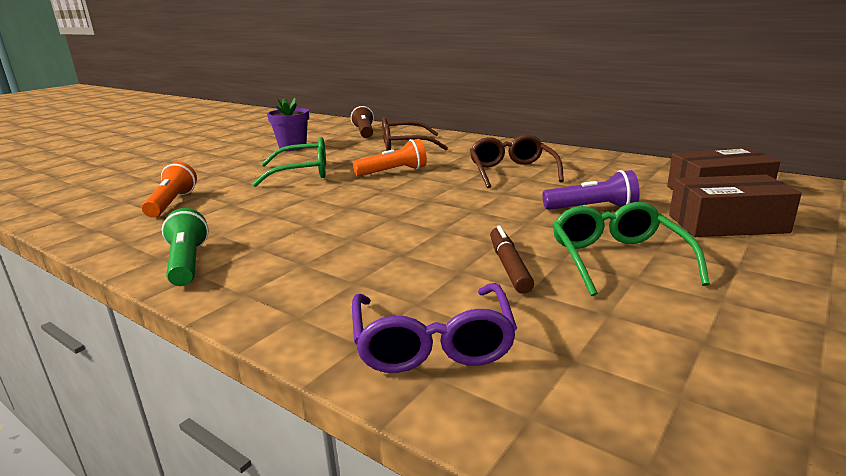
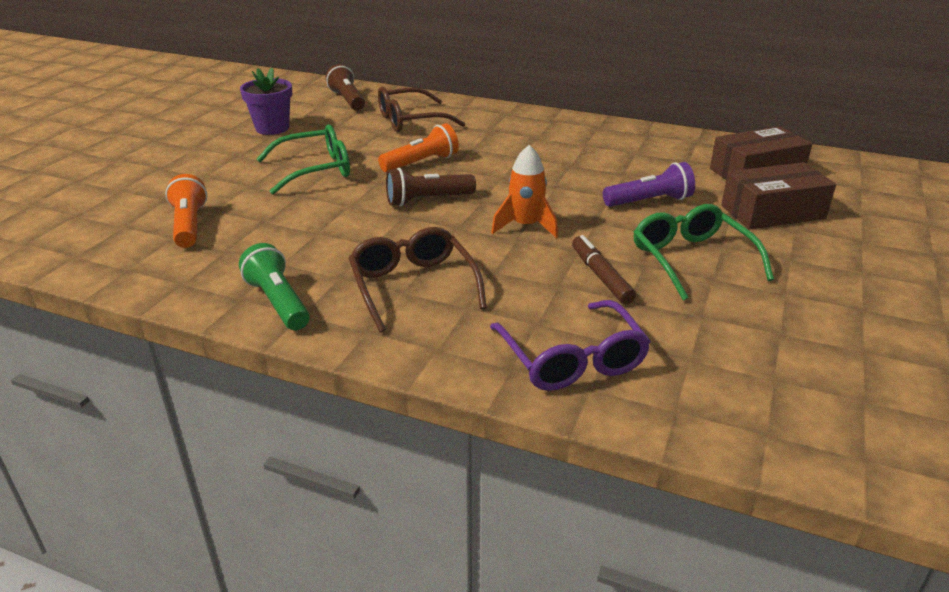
camera: 15 degrees left, 10 degrees up
(379, 197) = (427, 200): none -> brown flashlight
(456, 220) = (525, 226): none -> orange rocket
(512, 172) = (551, 156): brown glasses -> brown glasses (413, 286)

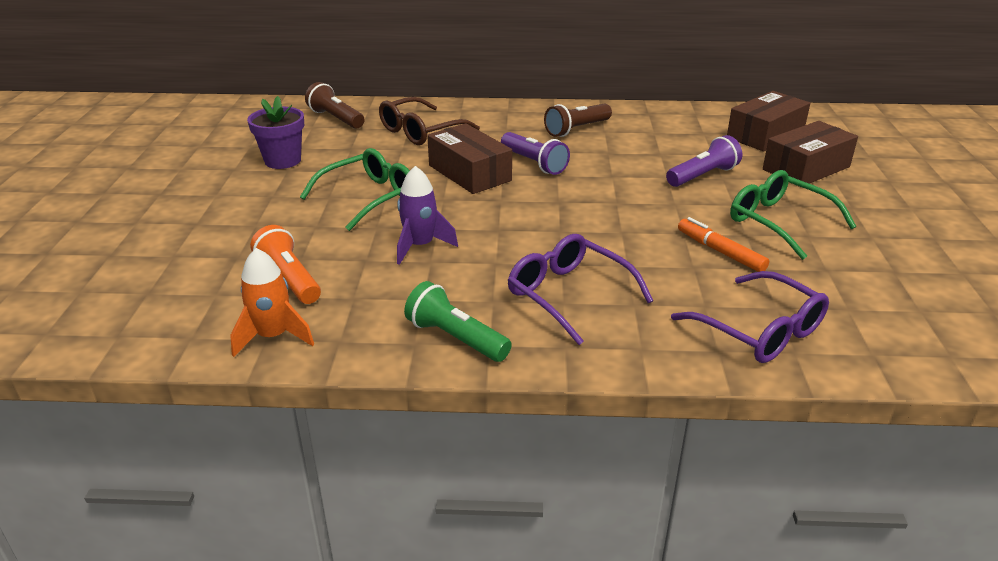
camera: 20 degrees left, 0 degrees up
(320, 218) = (420, 246): none -> purple rocket
(413, 286) = (569, 295): brown glasses -> purple glasses
(421, 163) = (469, 173): orange flashlight -> brown box
(427, 200) = (508, 209): brown flashlight -> brown flashlight (576, 129)
(489, 164) = (534, 163): none -> purple flashlight
(525, 226) = (618, 218): orange rocket -> orange rocket (273, 337)
(600, 276) = (720, 252): brown marker -> orange marker

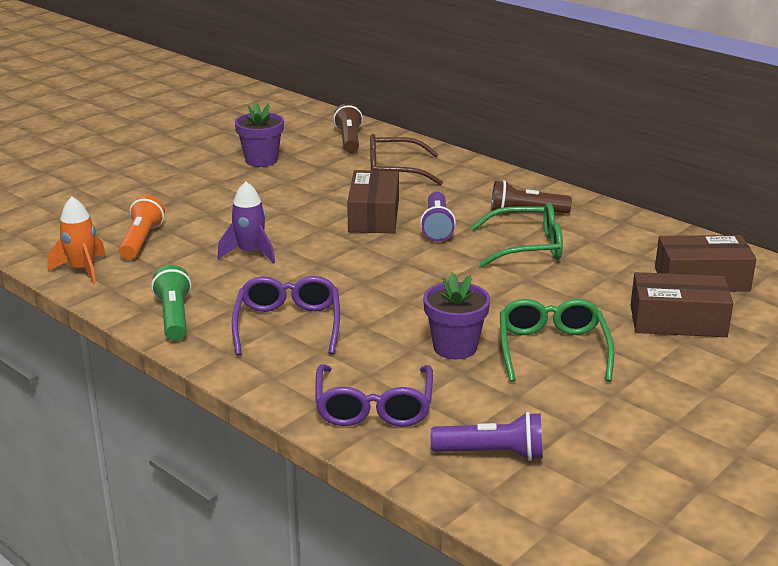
camera: 40 degrees right, 5 degrees down
(369, 198) = (274, 207): green glasses -> green glasses (527, 247)
(703, 176) = (562, 289): purple flashlight -> purple flashlight (492, 453)
(720, 252) = (455, 347): orange marker -> purple flower pot

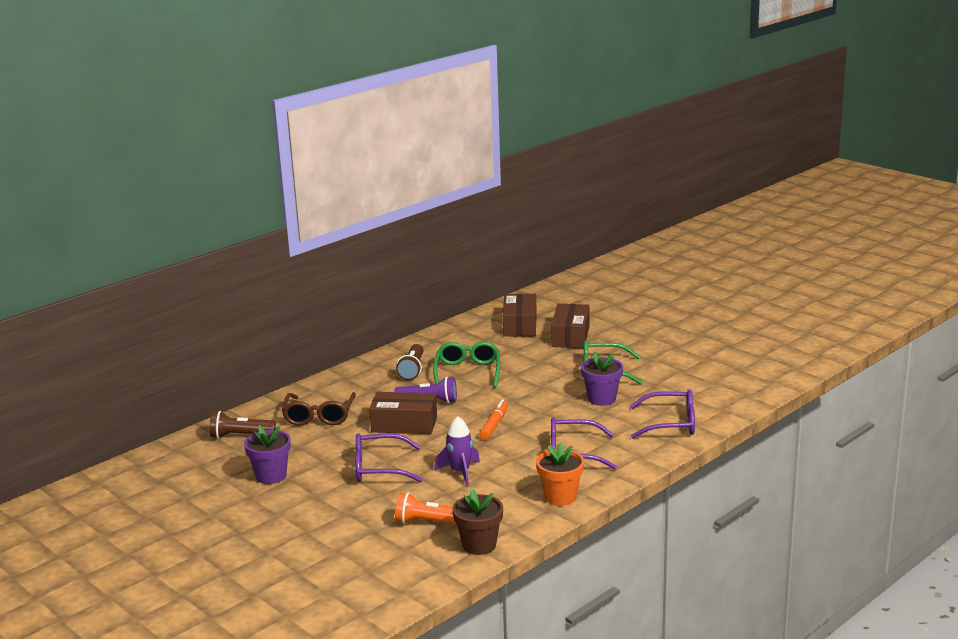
camera: 85 degrees left, 5 degrees down
(82, 269) = (479, 545): orange rocket -> brown flower pot
(174, 317) = (560, 497): green flashlight -> orange flower pot
(268, 209) = (379, 468): none -> purple glasses
(373, 269) = (494, 424): none -> orange marker
(492, 453) = (712, 392): purple flashlight -> none

